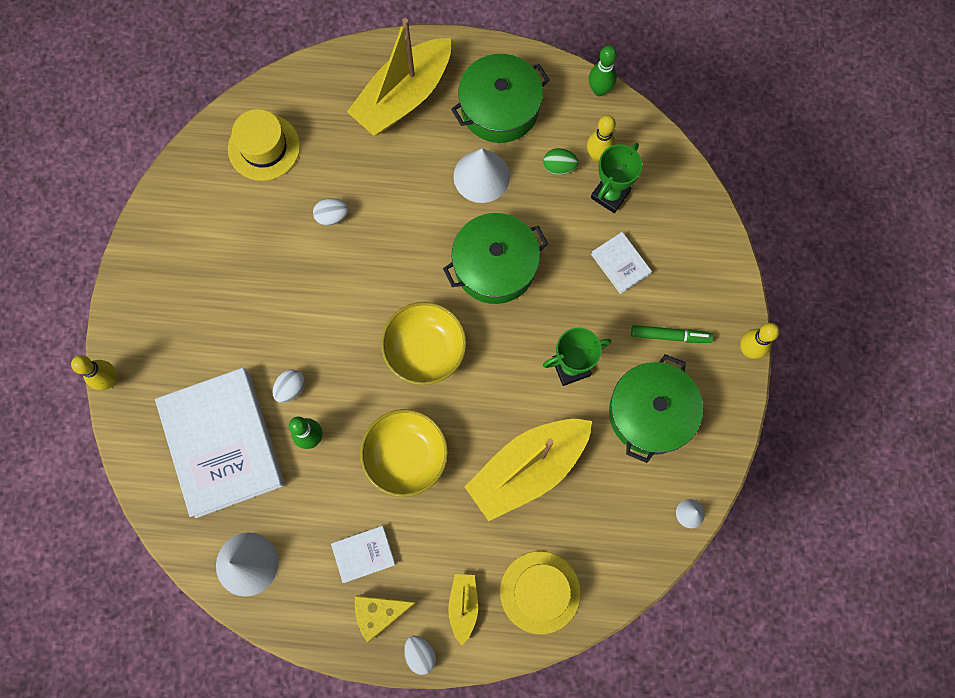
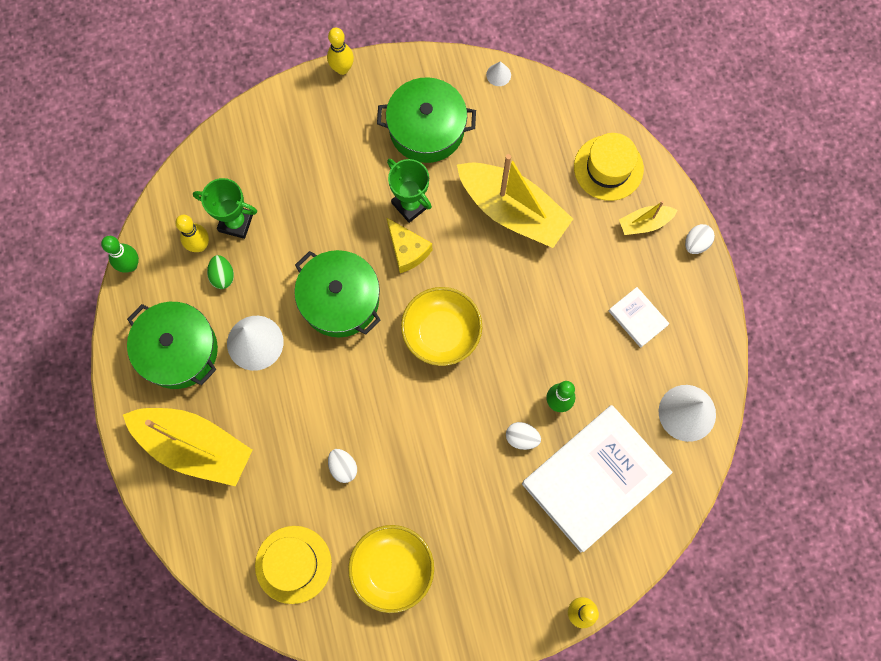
camera: 110 degrees left, 0 degrees up
(380, 613) = (678, 287): yellow cheese -> yellow cheese (407, 250)
(406, 456) = (542, 314): yellow bowl -> yellow bowl (392, 569)
(620, 264) = (300, 193): white book -> none
(670, 336) = (352, 133): green marker -> none

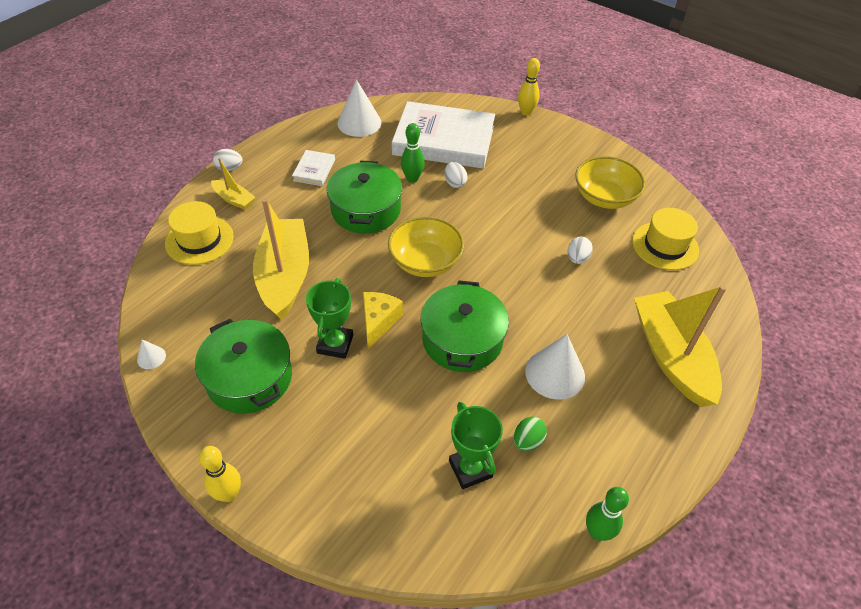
camera: 130 degrees left, 25 degrees down
(178, 350) = (621, 425): green pot -> green pot (366, 210)
(200, 245) = (520, 483): yellow bowling pin -> none

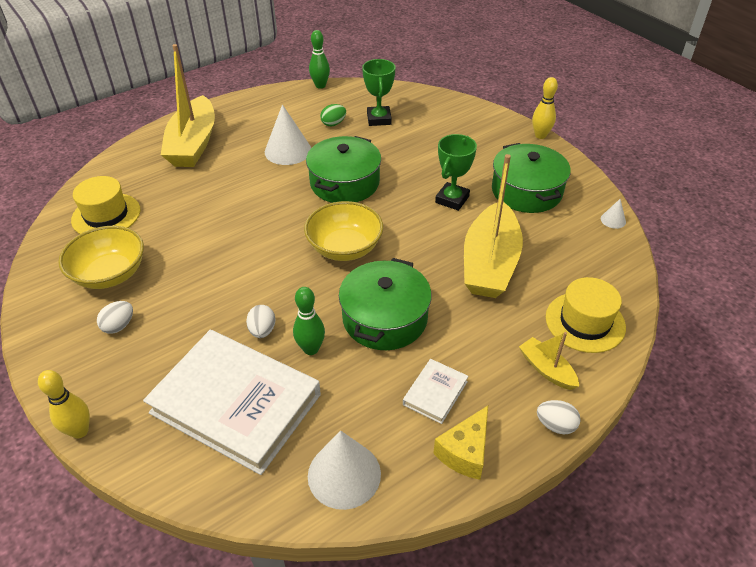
camera: 160 degrees left, 5 degrees down
(378, 321) = (409, 208): yellow cheese -> yellow cheese (465, 452)
(577, 258) = (198, 221): white egg -> white egg (119, 326)

